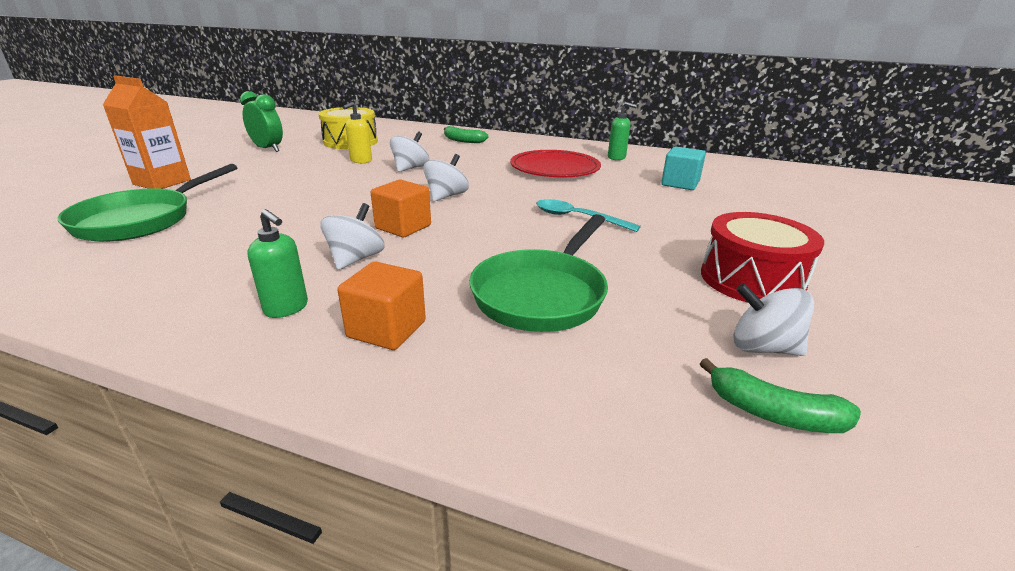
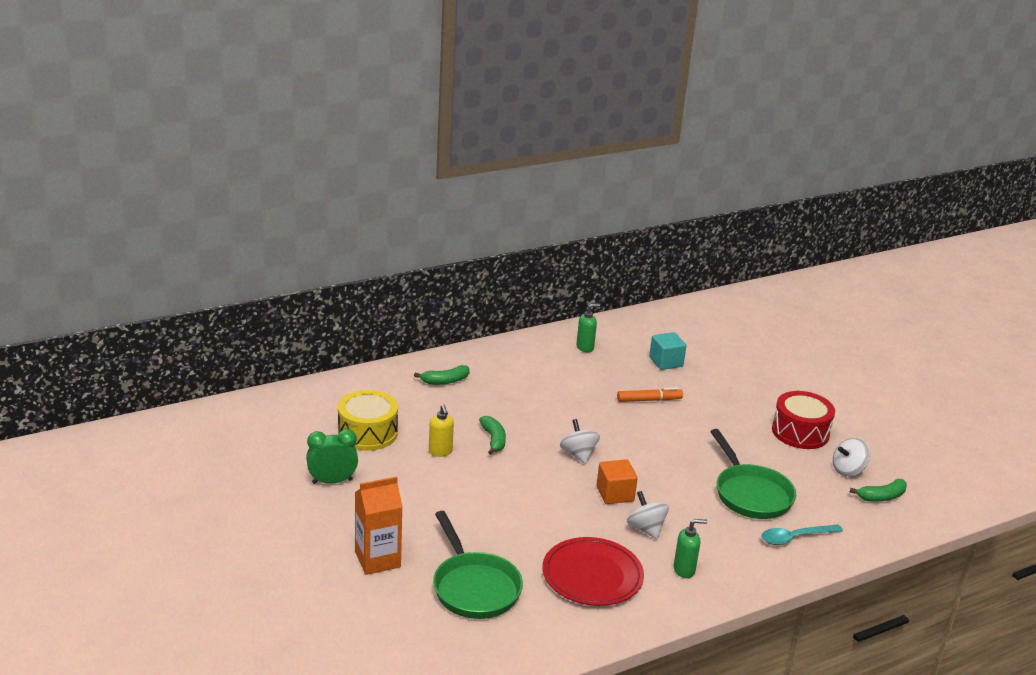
camera: 50 degrees left, 0 degrees up
(386, 329) = (736, 550): orange cube -> none
(410, 168) = (493, 440): white spinning top -> green banana
(554, 169) = (576, 385): red plate -> red plate (592, 576)
(578, 218) = (674, 431): turquoise spoon -> turquoise spoon (795, 538)
(602, 195) = (649, 400): none -> orange marker

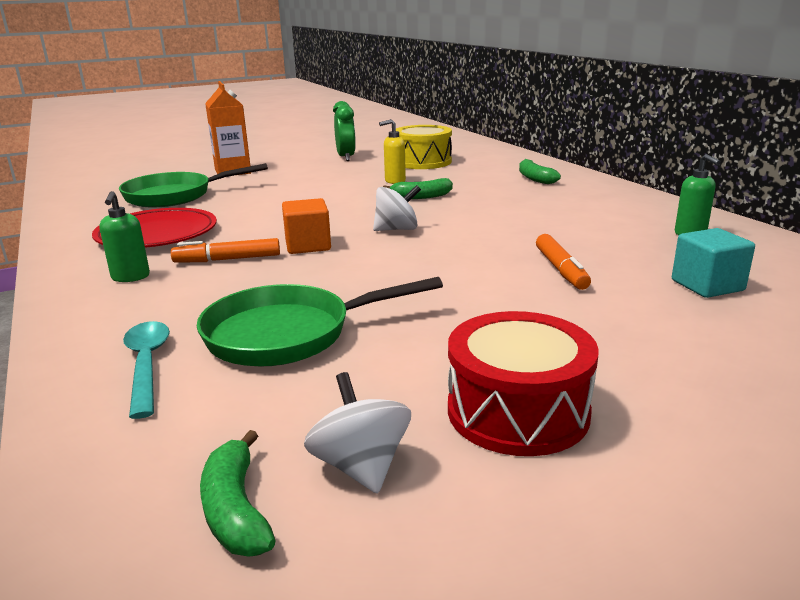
camera: 95 degrees right, 5 degrees down
(646, 529) = (228, 259): white spinning top -> orange marker

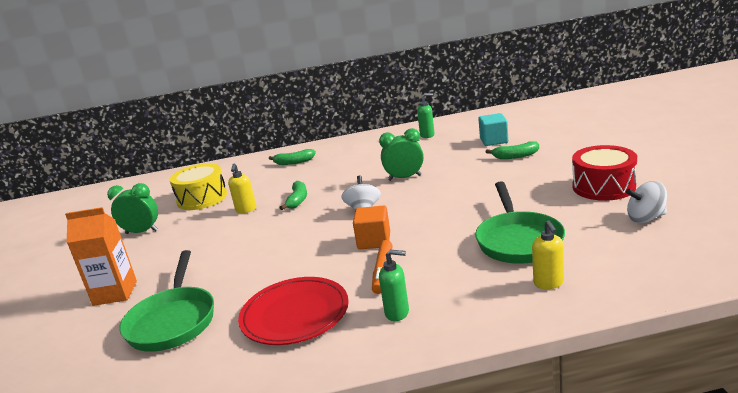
camera: 70 degrees left, 0 degrees up
(147, 365) = (548, 283): turquoise spoon -> yellow soap dispenser
(236, 510) = (679, 243): green banana -> green banana (515, 156)
(506, 239) = (404, 178): none -> green clock
(561, 269) = (459, 167): orange marker -> none

